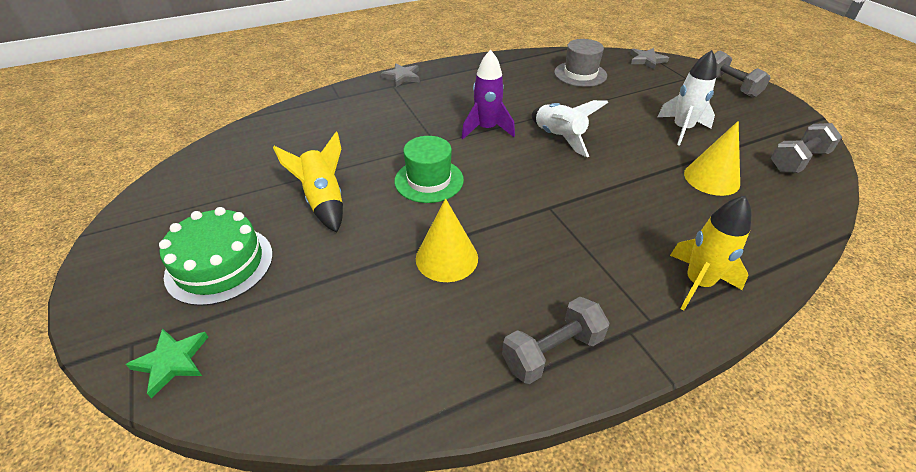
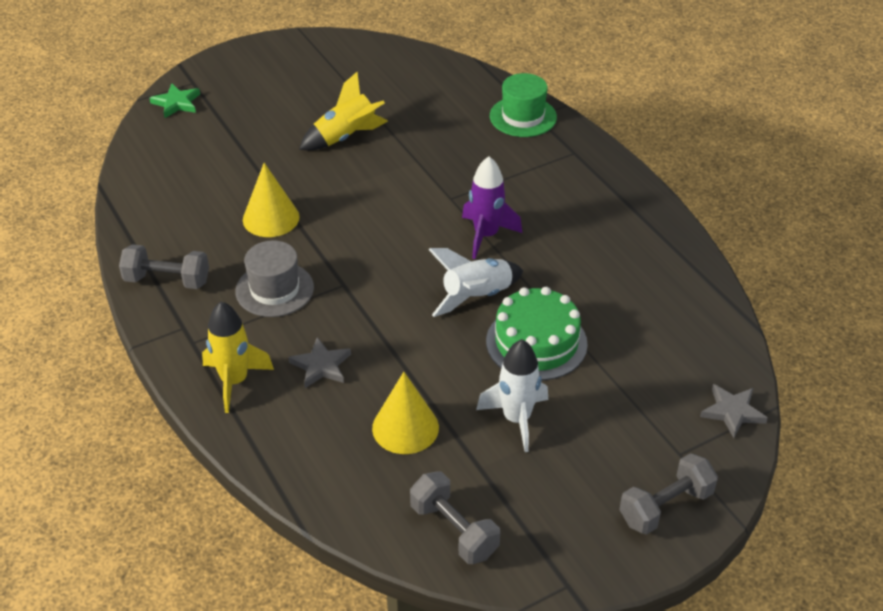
camera: 85 degrees right, 0 degrees up
(220, 264) = (265, 100): green cake -> green cake (536, 342)
(402, 77) = (599, 157): grey star -> grey star (321, 366)
(429, 180) = (382, 198): green hat -> green hat (523, 117)
(552, 351) = (167, 280): grey dumbbell -> grey dumbbell turned 45 degrees counterclockwise
(580, 74) = (656, 327): grey hat -> grey hat (274, 289)

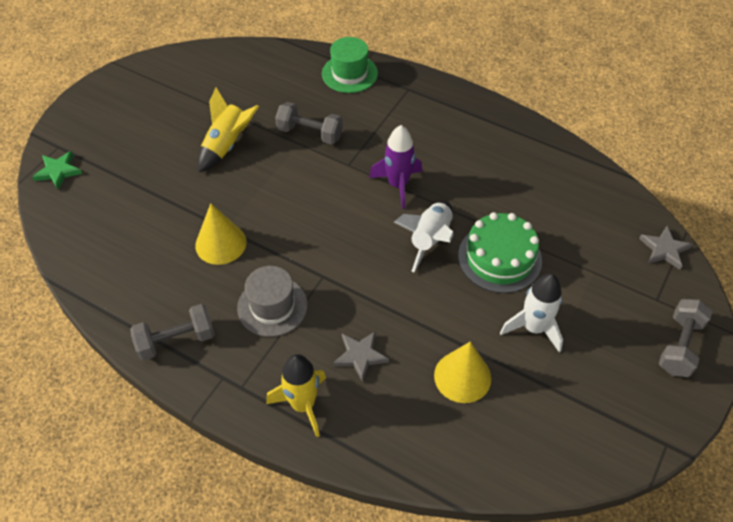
camera: 30 degrees left, 10 degrees up
(454, 530) = (561, 444): grey dumbbell -> grey dumbbell (310, 133)

